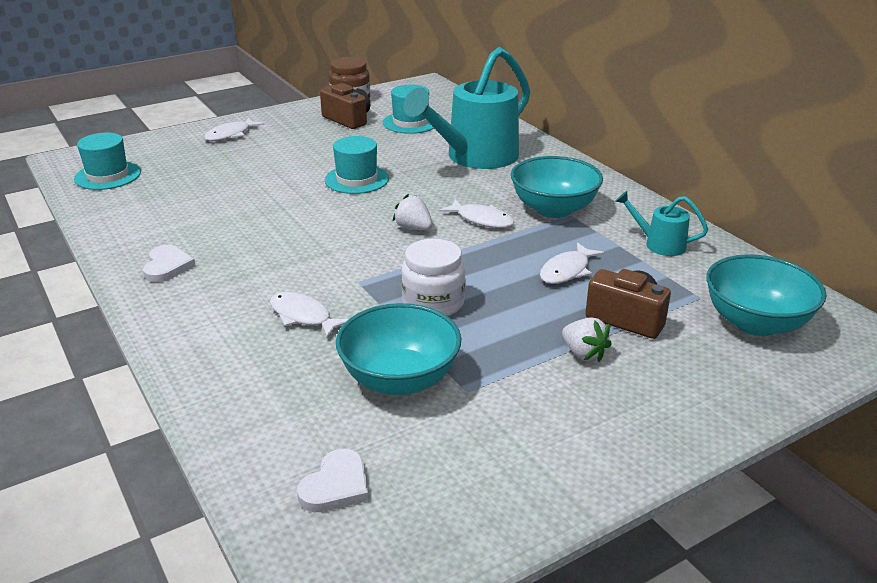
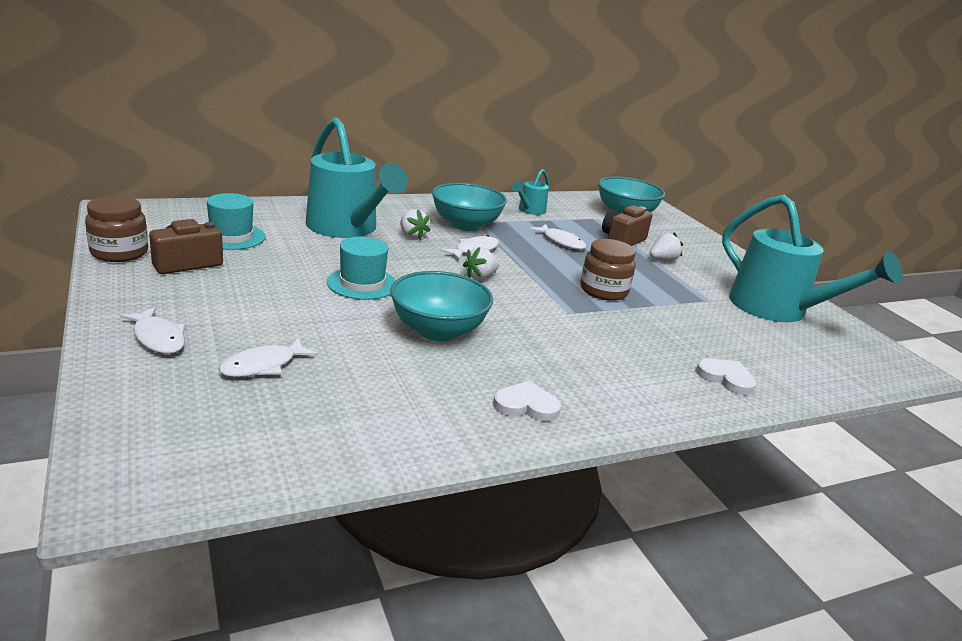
camera: 85 degrees left, 5 degrees down
(107, 175) = (230, 447): turquoise hat -> none
(303, 316) = (623, 342): white fish -> white fish (263, 366)
(336, 486) = (818, 355): white heart -> white heart (726, 378)
(399, 379) = (702, 318): turquoise bowl -> turquoise bowl (438, 331)
(433, 303) = (603, 291): white jar -> brown jar
(477, 463) = (778, 310): none -> turquoise watering can
(489, 186) = (412, 236): none -> white strawberry

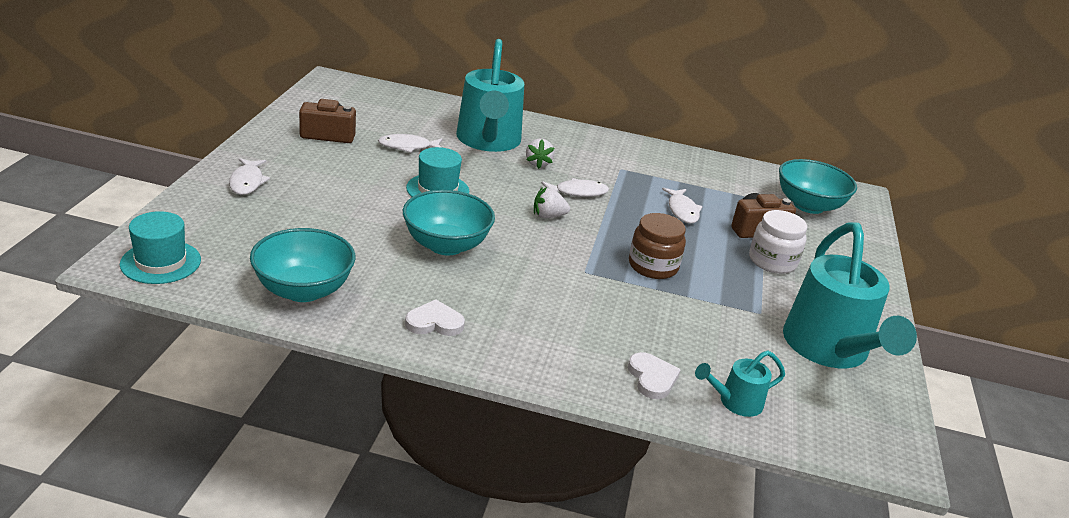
camera: 35 degrees right, 5 degrees up
(119, 252) = (294, 114): brown jar -> none
(231, 236) = (386, 123): turquoise hat -> turquoise hat (161, 262)
(263, 366) = (288, 224): white fish -> white fish (408, 147)
(466, 225) = (605, 168): turquoise bowl -> turquoise bowl (303, 290)
(526, 405) = (434, 322): white heart -> white heart turned 45 degrees counterclockwise
(529, 210) = (696, 172): turquoise watering can -> turquoise watering can (734, 402)
(662, 260) = (772, 261): white strawberry -> white jar

